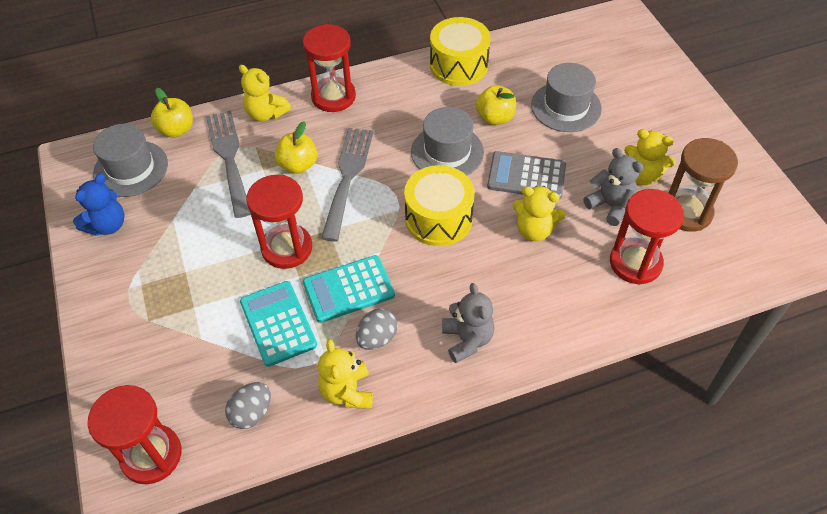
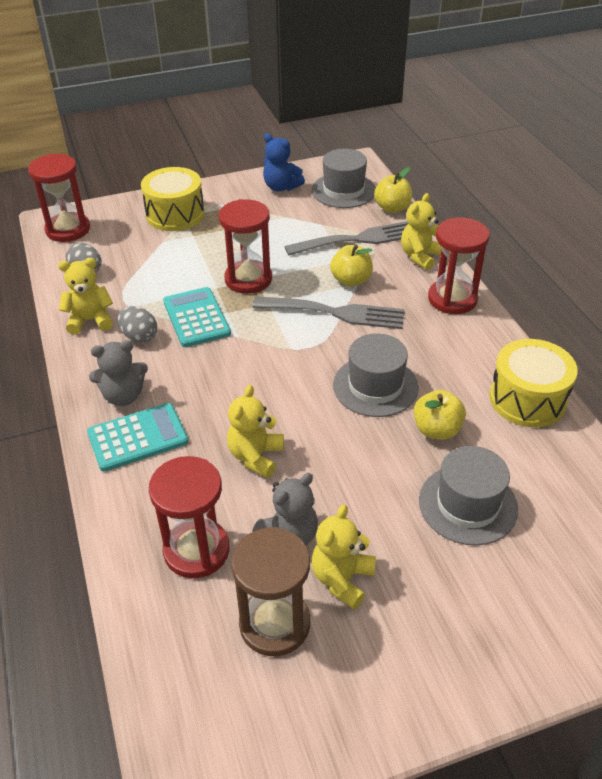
camera: 90 degrees right, 10 degrees down
(278, 323) = (167, 279): turquoise calculator -> turquoise calculator (138, 437)
(438, 219) = (277, 378): yellow drum -> yellow drum (175, 214)
(526, 176) = (339, 454): grey calculator -> none

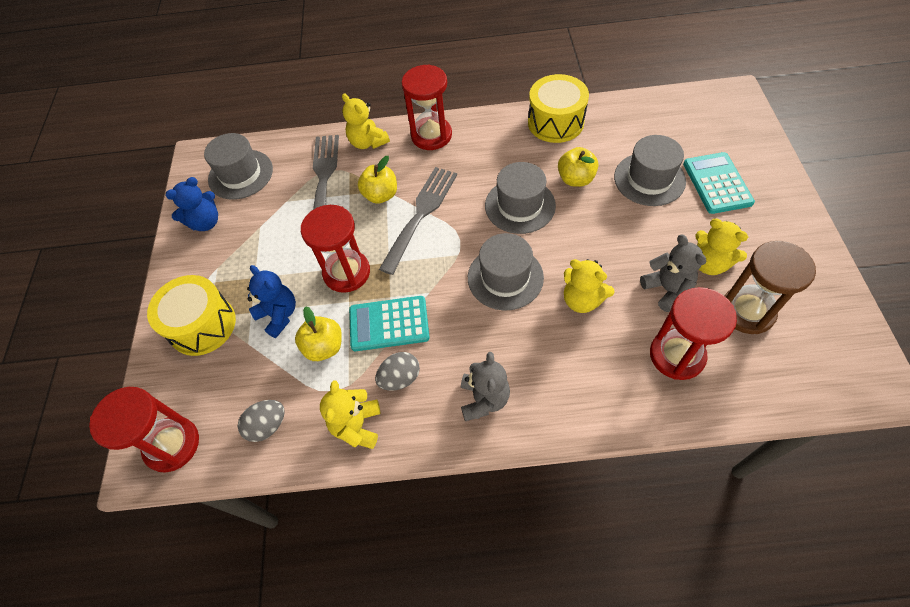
camera: 70 degrees left, 15 degrees up
(138, 437) = (542, 390): turquoise calculator -> turquoise calculator (717, 183)
(193, 251) = (279, 315): none -> blue teddy bear
(270, 389) = (505, 277): none -> grey hat
(392, 208) = (288, 145): yellow apple -> yellow apple (324, 347)

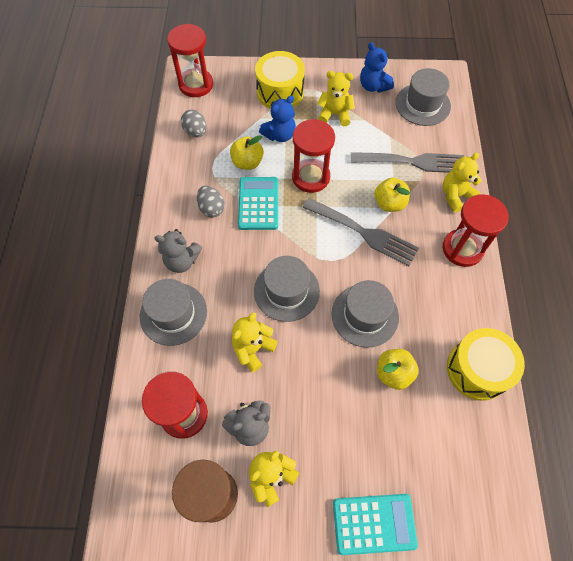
camera: 90 degrees right, 5 degrees up
(357, 425) = (182, 181): yellow teddy bear -> yellow teddy bear (335, 114)
(649, 179) = (387, 449): grey hat -> grey hat (173, 313)

